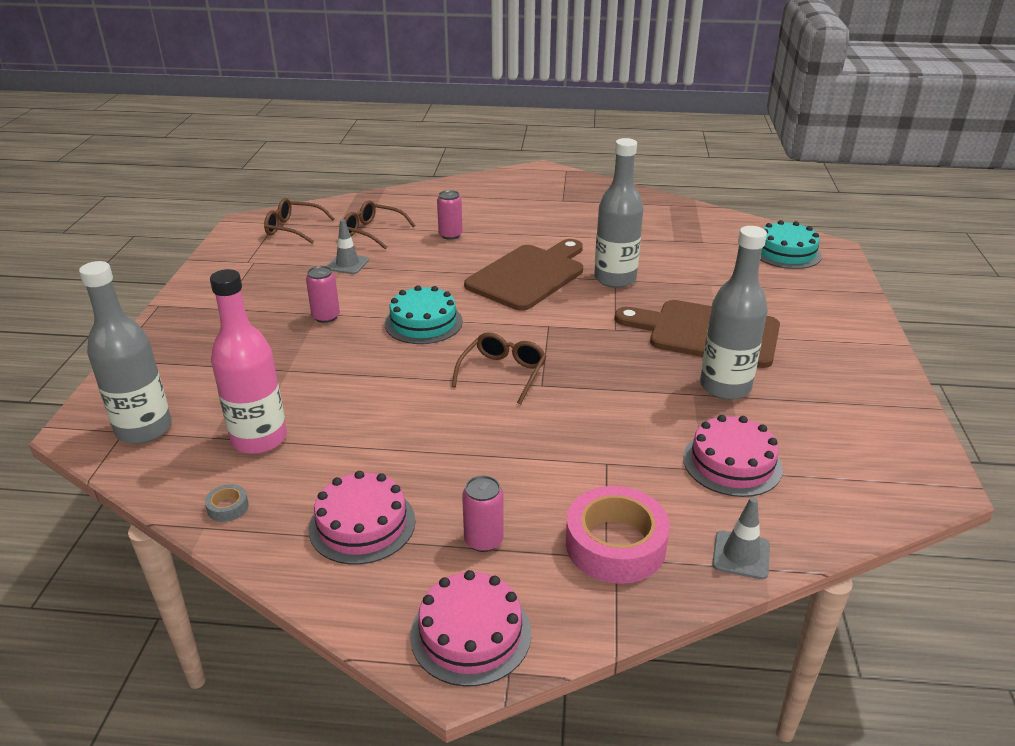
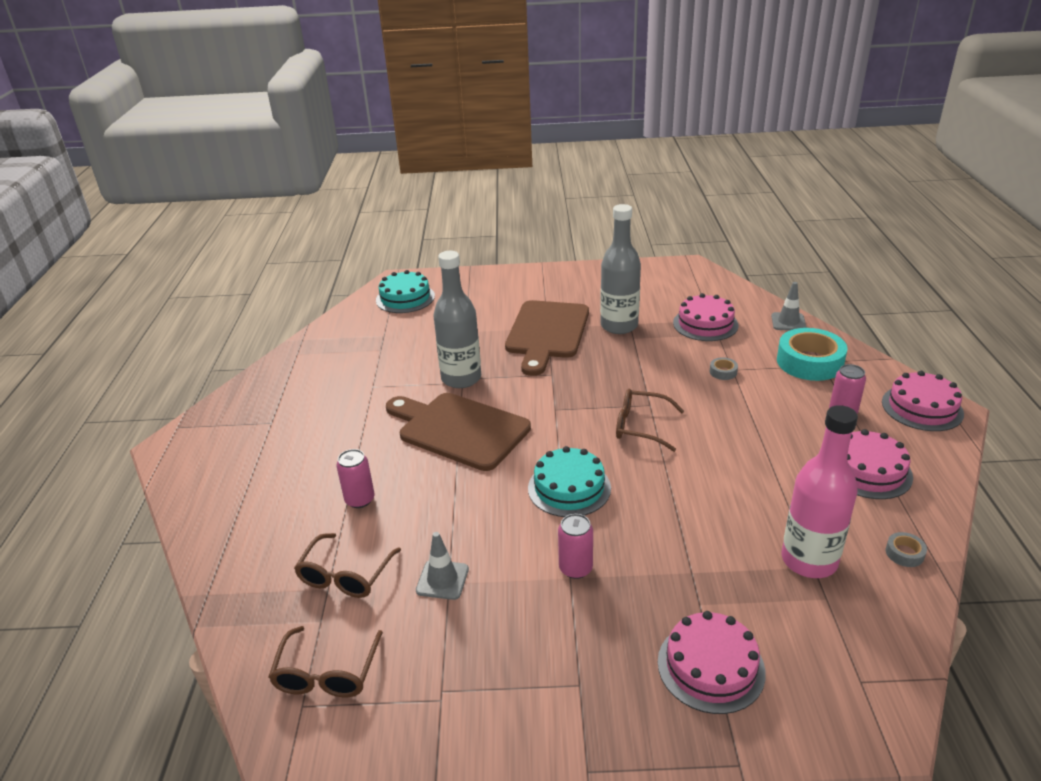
camera: 95 degrees left, 0 degrees up
(144, 429) = (847, 663): grey bottle -> none
(193, 362) = (710, 666): none -> pink cake
(601, 453) = (723, 372): none -> grey tape
(615, 544) = (809, 362): pink tape -> turquoise tape

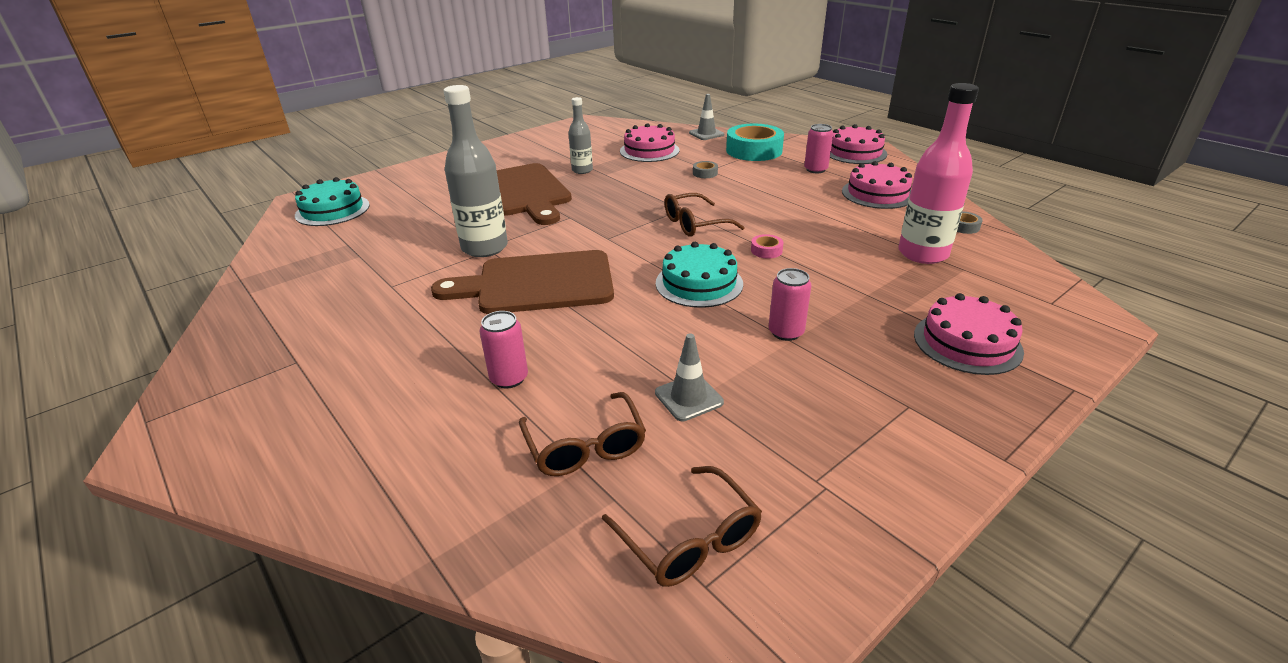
camera: 40 degrees left, 0 degrees up
(619, 326) = (582, 170): grey bottle -> grey bottle, size x0.57
(665, 483) = (766, 250): none -> pink tape

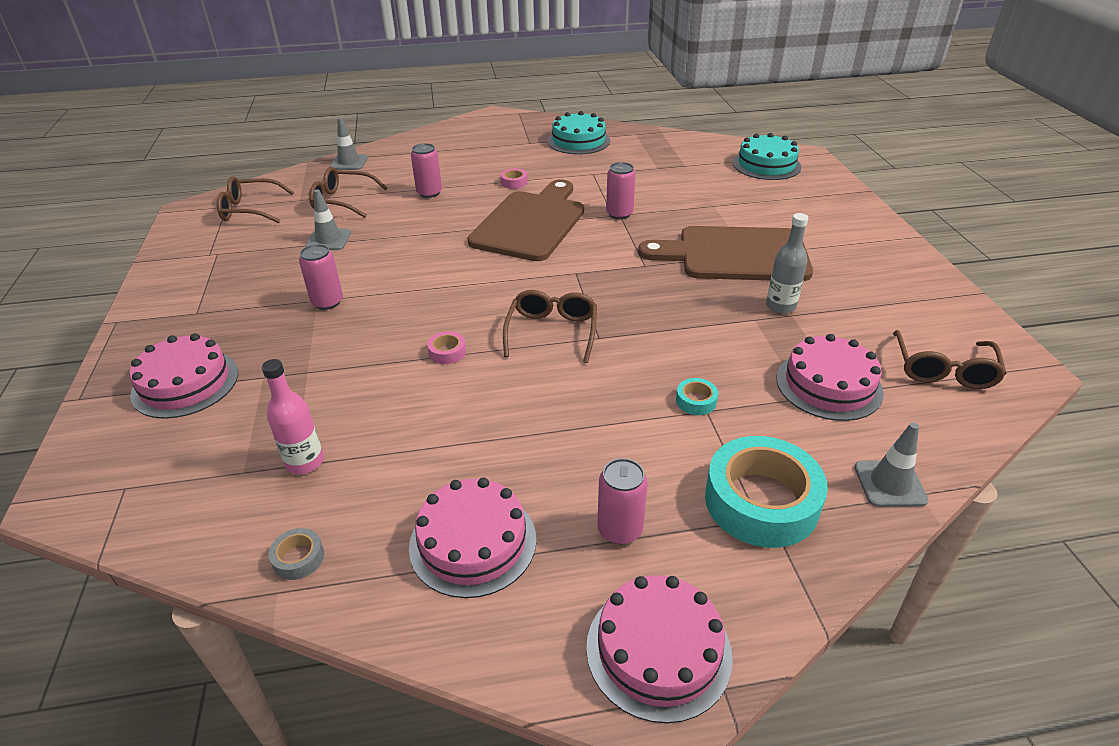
camera: 120 degrees right, 5 degrees up
(441, 327) = (514, 182): none -> pink tape
(442, 526) = (349, 163): none -> grey traffic cone
(484, 248) = (619, 214): grey bottle -> pink can
(605, 133) = (943, 369): none -> brown glasses
(699, 283) = (441, 291): turquoise cake -> turquoise cake (578, 141)
(705, 173) = (696, 401): grey tape -> turquoise tape
(923, 254) = (305, 462): pink bottle -> pink bottle, size x0.57

